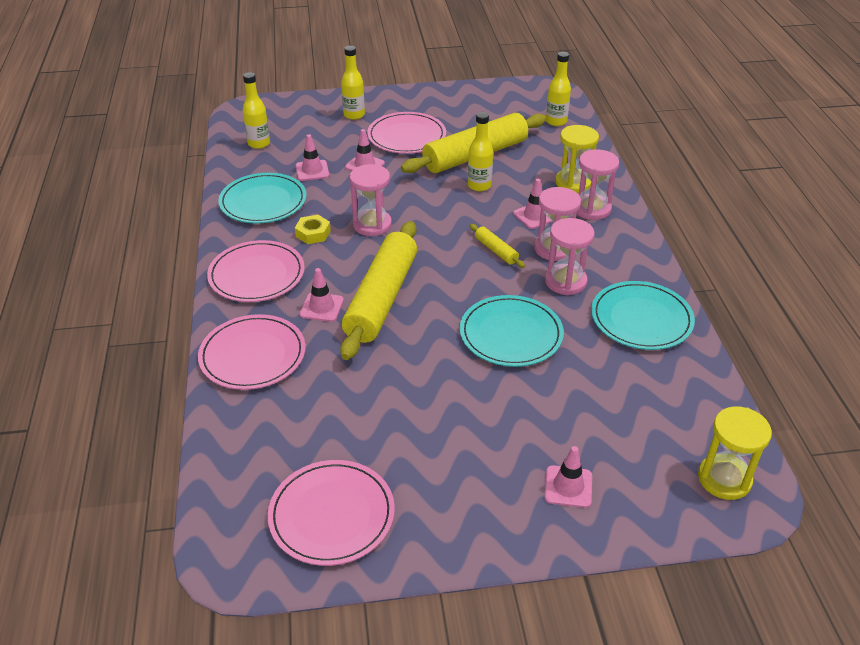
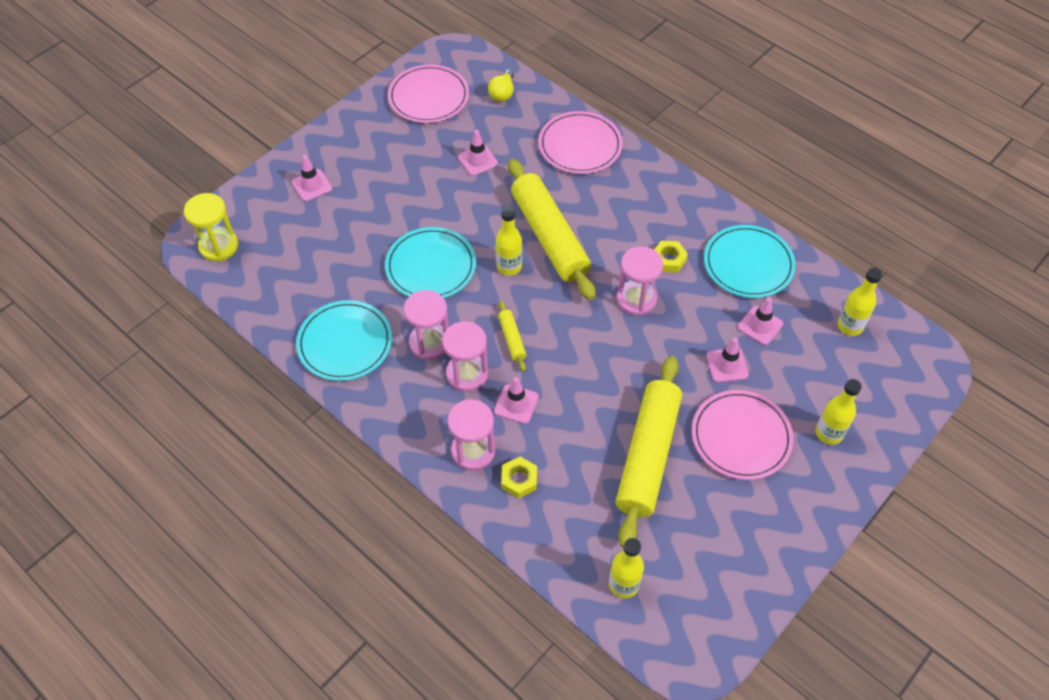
camera: 140 degrees right, 15 degrees up
(248, 461) = (502, 93): none -> yellow light bulb
(256, 275) = (657, 199): pink plate -> none
(321, 307) = (581, 203): pink traffic cone -> pink traffic cone (478, 160)
(479, 186) = (600, 411): yellow bottle -> yellow bottle (509, 266)
(496, 250) = (512, 339): yellow rolling pin -> yellow rolling pin turned 60 degrees clockwise
(573, 183) = (519, 480): yellow hourglass -> yellow nut

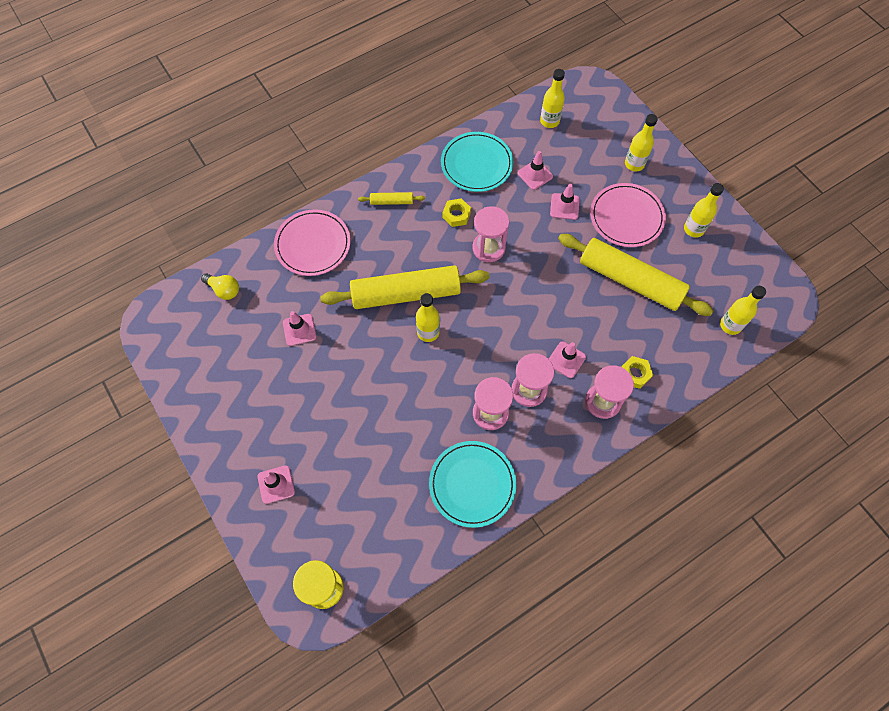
camera: 75 degrees left, 10 degrees up
(428, 97) = (202, 355): pink plate -> none
(431, 266) = (409, 395): turquoise plate -> none
(512, 339) = (503, 348): yellow rolling pin -> yellow rolling pin (391, 202)
(756, 520) = (693, 229): none -> yellow bottle

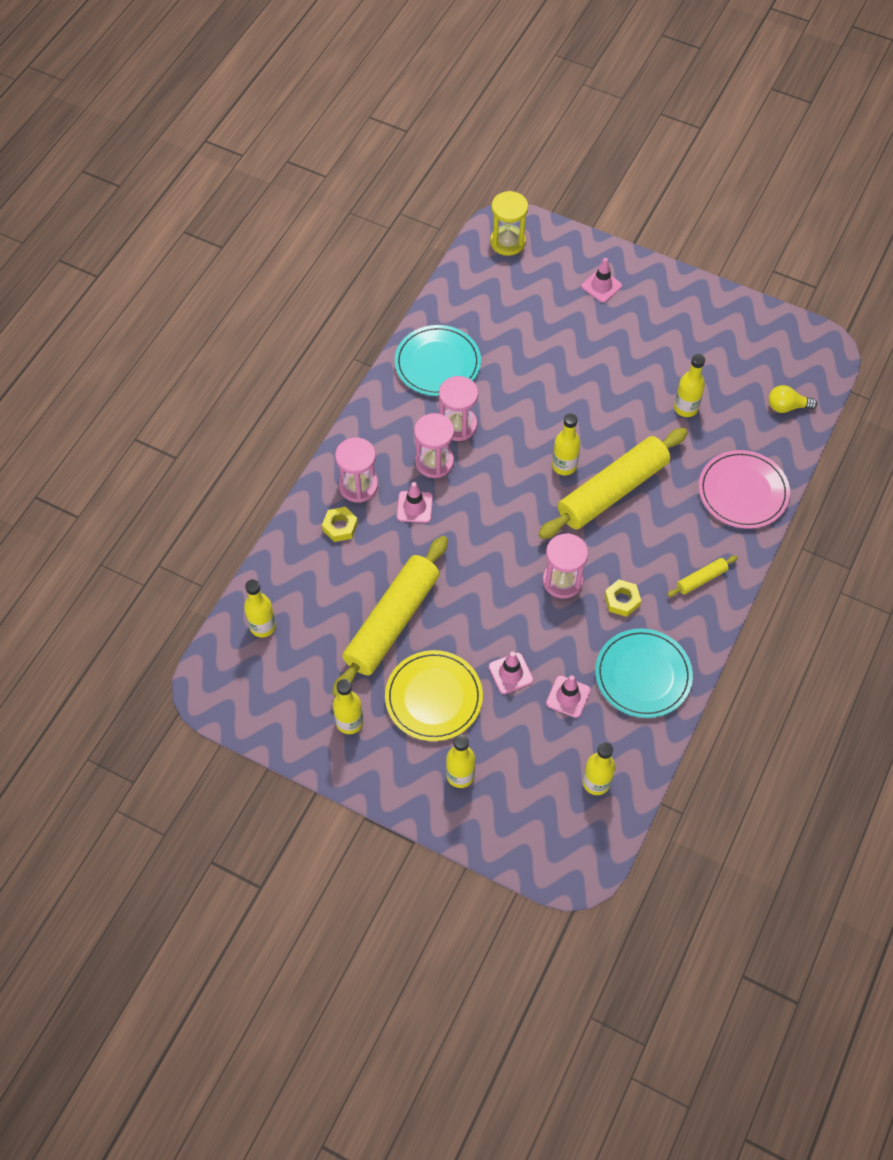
camera: 150 degrees right, 5 degrees down
(299, 330) = (685, 408): pink traffic cone -> yellow bottle
(626, 217) = (433, 697): pink plate -> yellow plate
(630, 281) = (391, 622): yellow rolling pin -> yellow rolling pin turned 60 degrees counterclockwise

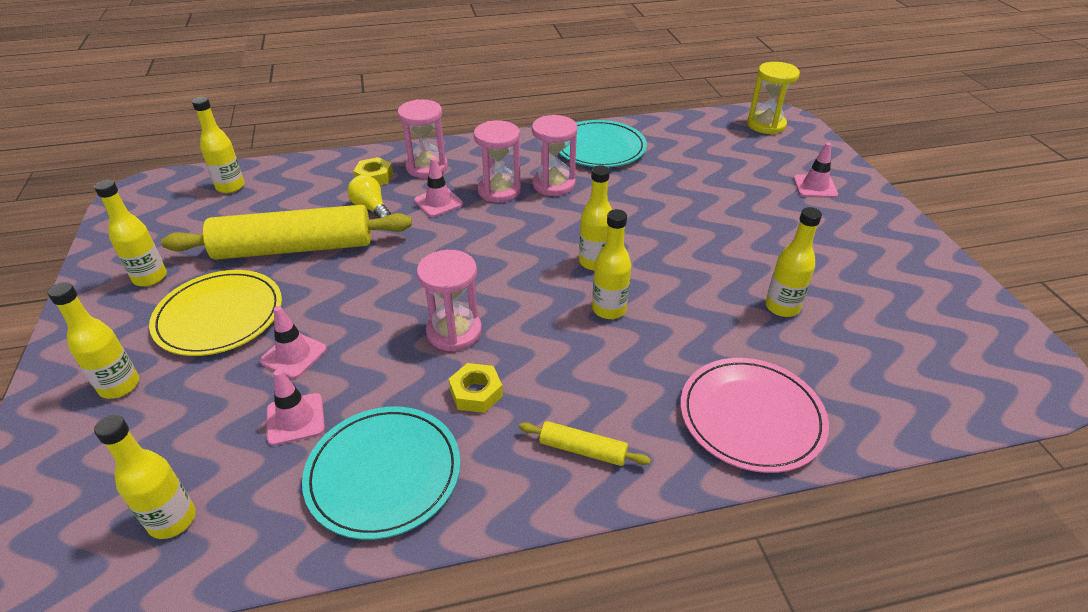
camera: 50 degrees right, 20 degrees down
(612, 491) = (609, 309): yellow rolling pin -> yellow bottle
(786, 407) = (916, 388): yellow light bulb -> yellow light bulb (371, 208)

